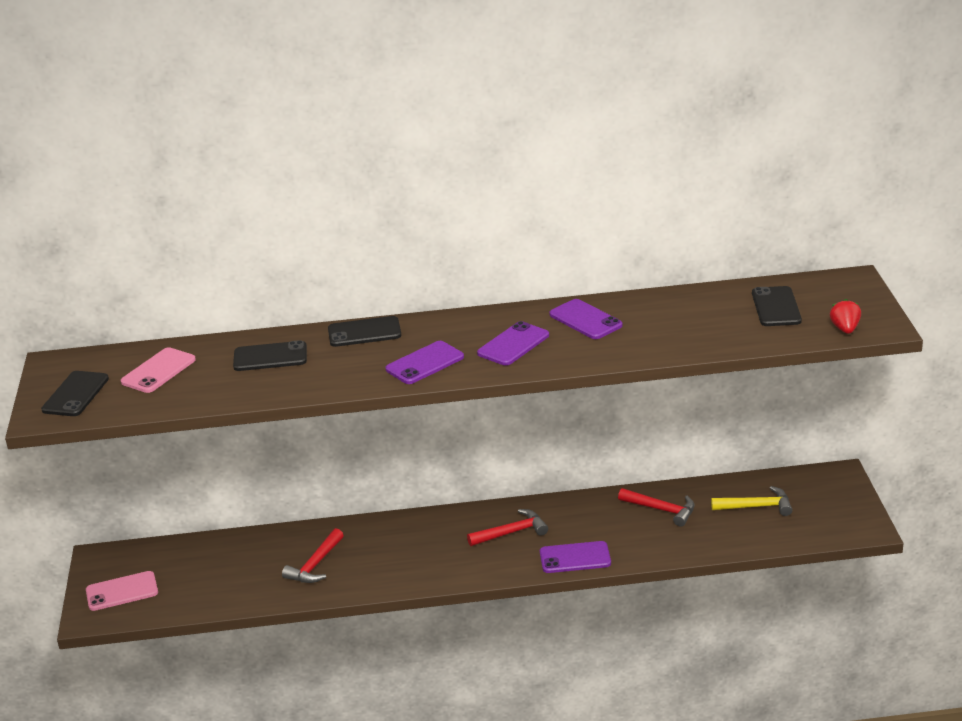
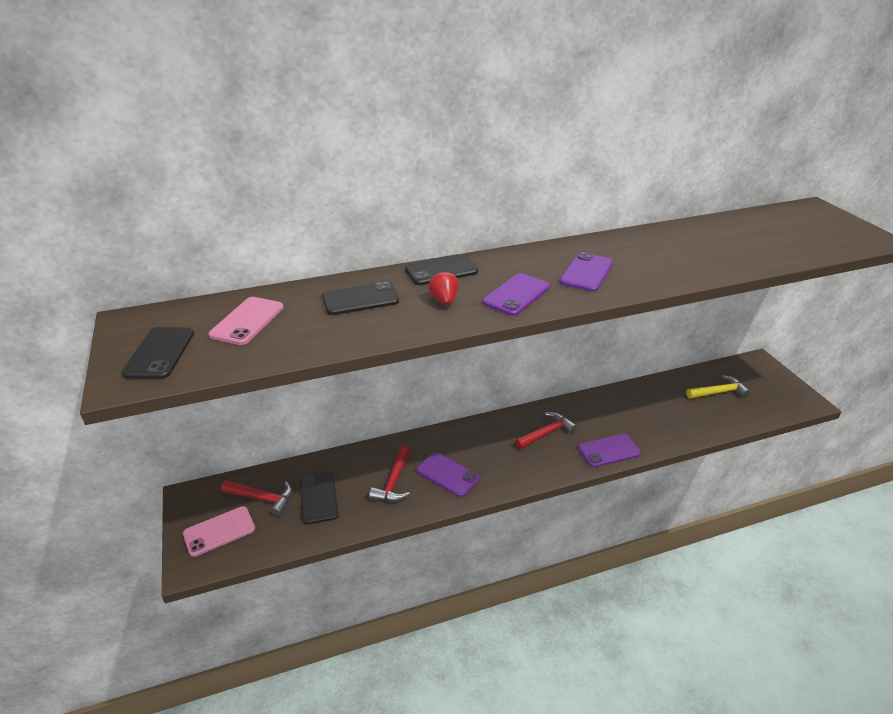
camera: 15 degrees left, 5 degrees up
(585, 320) = (633, 248): purple phone -> purple phone (447, 474)
(662, 510) = (651, 401): red hammer -> red hammer (262, 498)
(776, 307) = (779, 229): black phone -> black phone (318, 498)
(845, 329) = (852, 243): red strawberry -> red strawberry (444, 300)

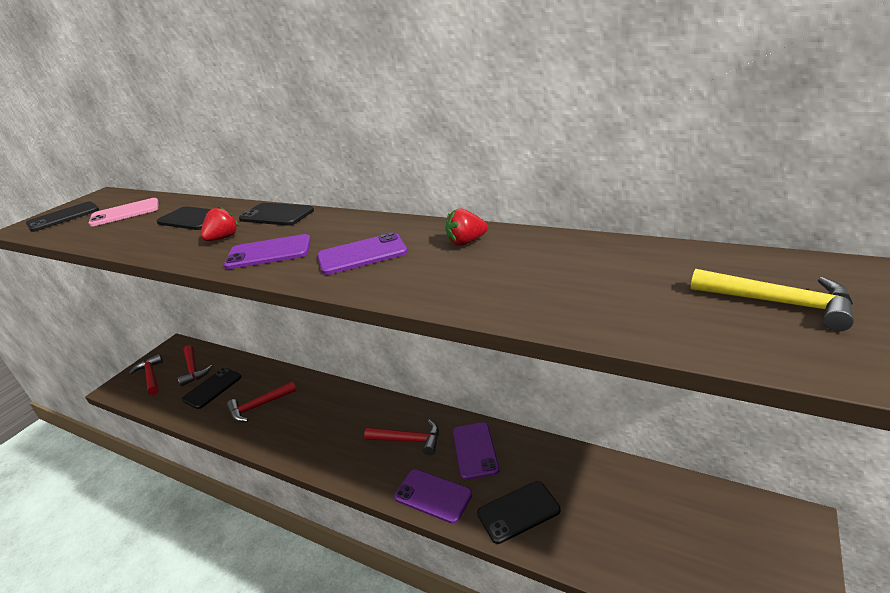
camera: 50 degrees right, 5 degrees down
(219, 531) = (151, 376): pink phone -> red hammer
(447, 474) = (293, 424): purple phone -> purple phone (475, 450)
(629, 245) = (466, 242): none -> red strawberry
(660, 429) = (518, 512): none -> black phone
(719, 392) = (662, 521): yellow hammer -> yellow hammer (779, 303)

